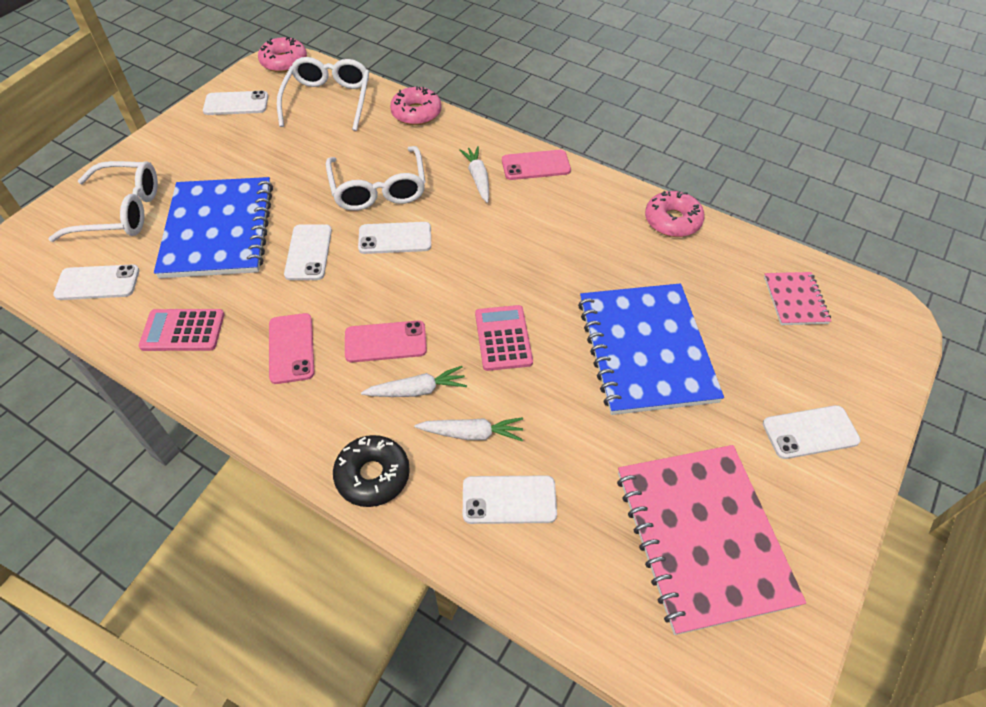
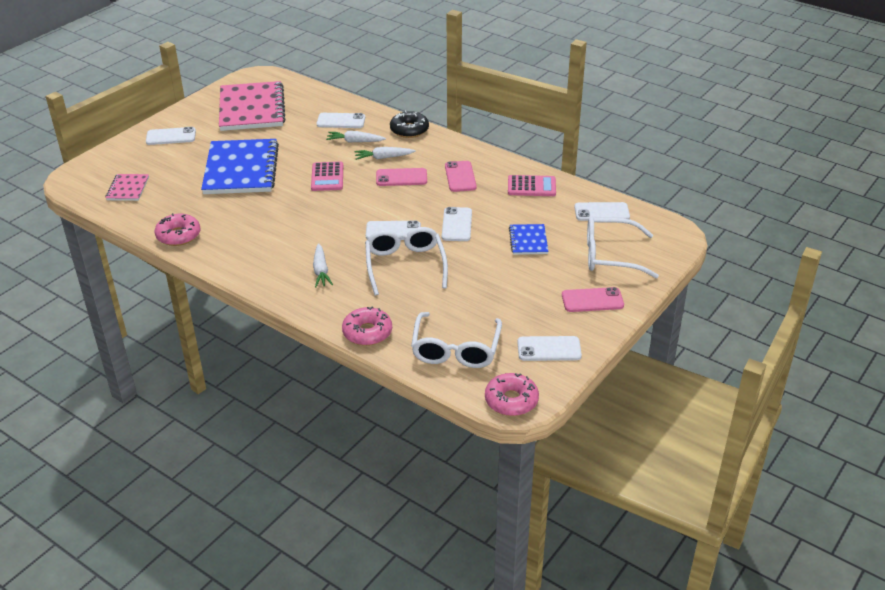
camera: 175 degrees left, 15 degrees down
(218, 230) = (528, 241): blue notebook -> blue notebook, size x0.47
(536, 165) = (268, 279): pink phone -> pink phone (592, 300)

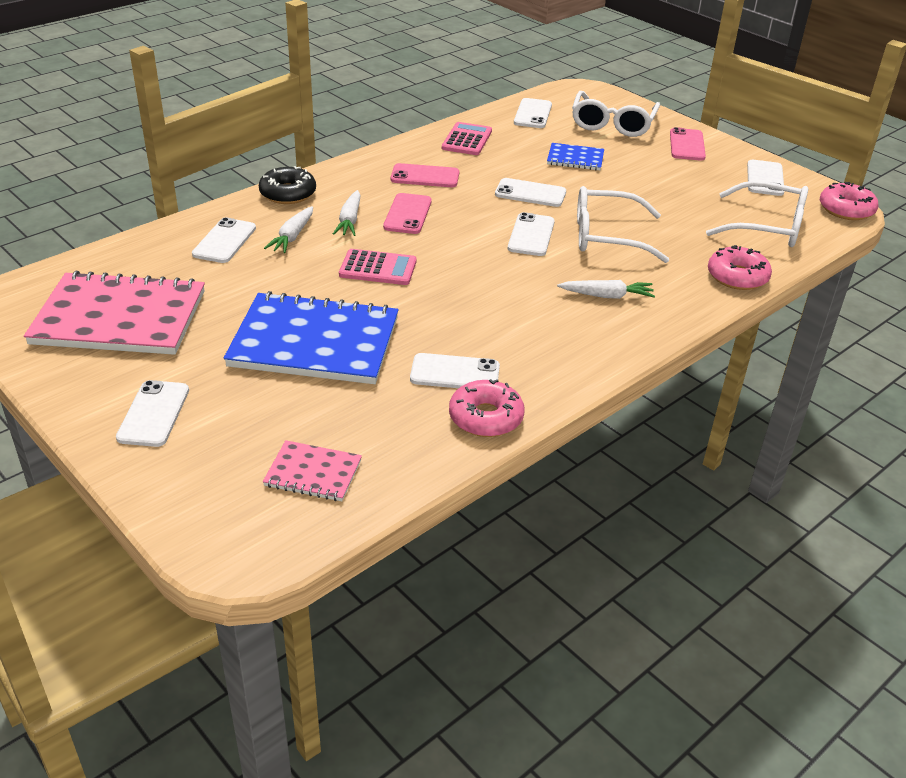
camera: 80 degrees left, 0 degrees up
(219, 220) = (455, 373): none -> white phone

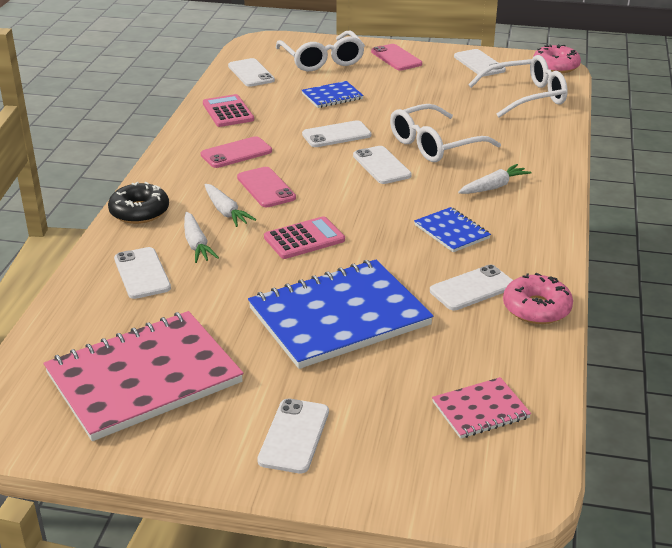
camera: 35 degrees left, 5 degrees down
(153, 414) = (294, 436): white phone -> white phone turned 45 degrees clockwise
(509, 317) = (451, 232): none -> blue notebook
(737, 276) = (554, 138): pink donut -> none

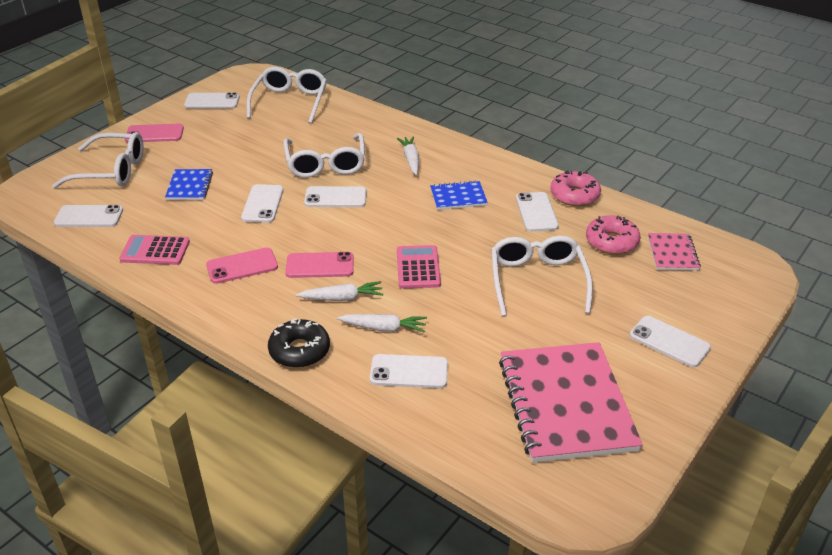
camera: 65 degrees left, 5 degrees up
(236, 153) = (242, 266): pink phone -> pink phone turned 75 degrees clockwise
(339, 317) = (537, 281): blue notebook -> white glasses
(555, 66) = (255, 74): pink donut -> pink donut (611, 241)

